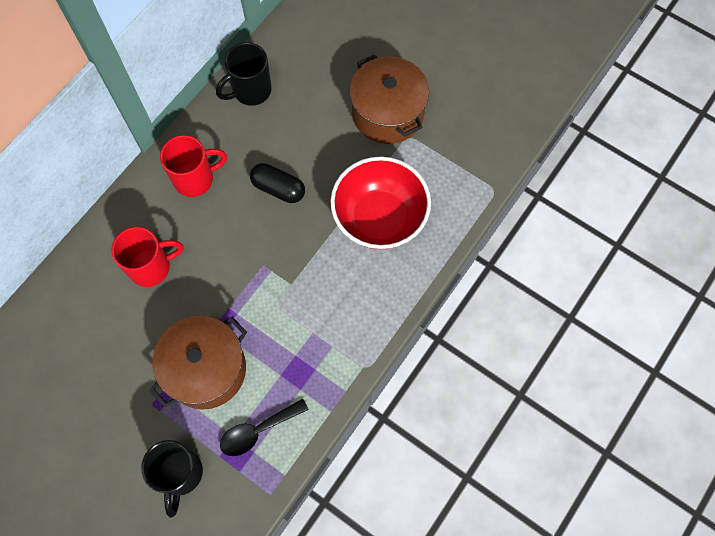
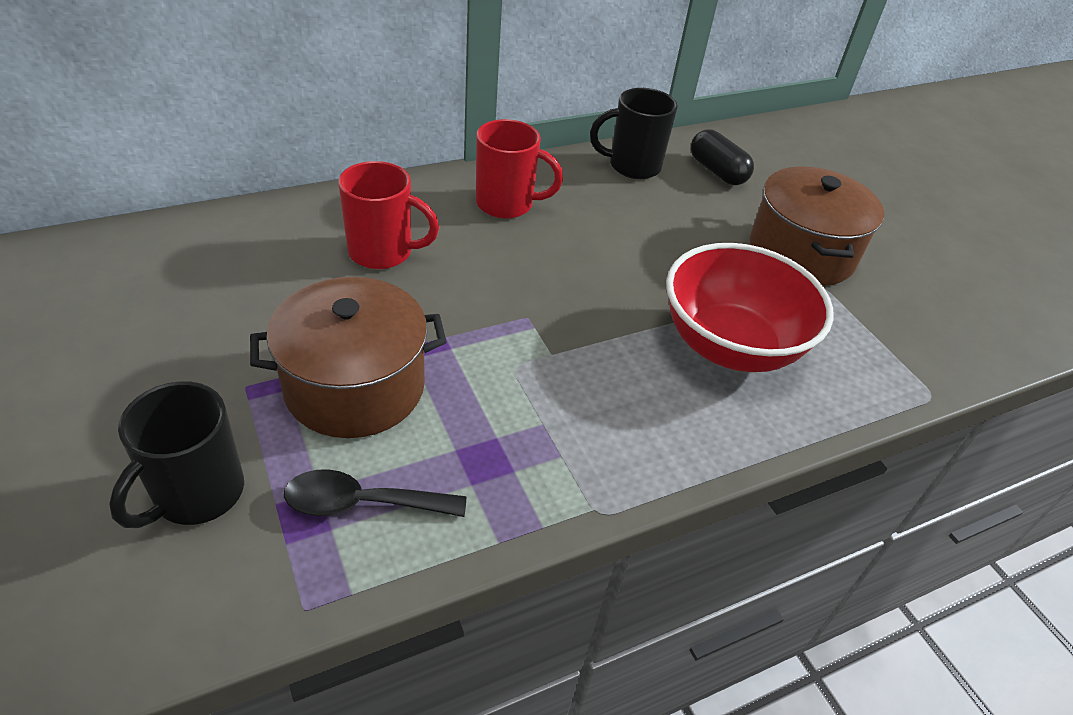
camera: 25 degrees right, 25 degrees down
(278, 188) = (605, 256): black capsule -> black capsule (717, 171)

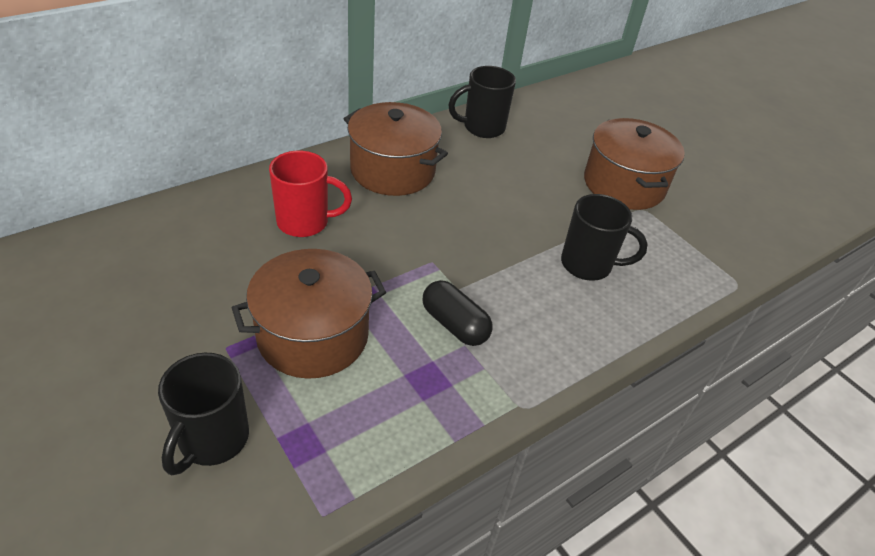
camera: 10 degrees left, 0 degrees up
(363, 503) = (345, 427): black spoon -> none
(506, 204) = (392, 170): red mug -> brown pot
(717, 171) = (548, 125): black capsule -> black capsule (455, 324)
(730, 346) = (588, 265): red bowl -> black mug

